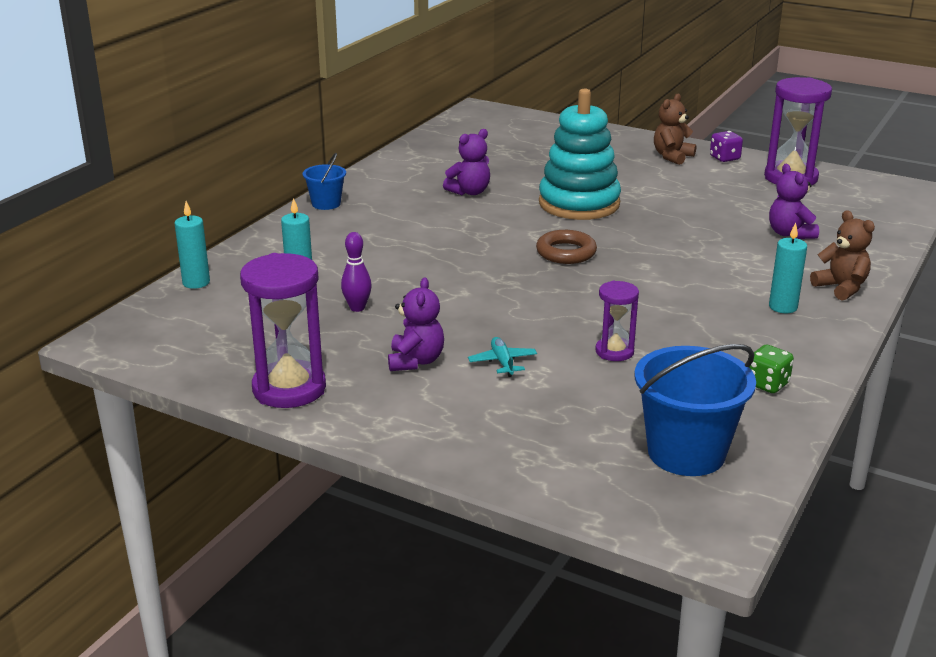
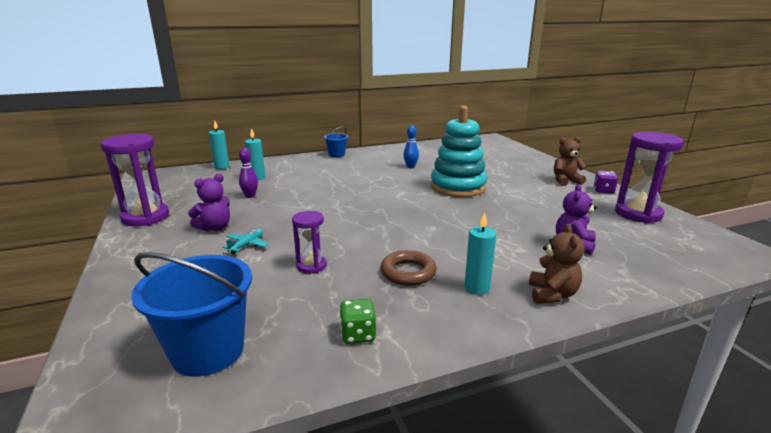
camera: 40 degrees right, 5 degrees down
(469, 192) = (410, 167): purple teddy bear -> blue bowling pin
(566, 252) = (400, 206): brown ring -> brown ring (408, 272)

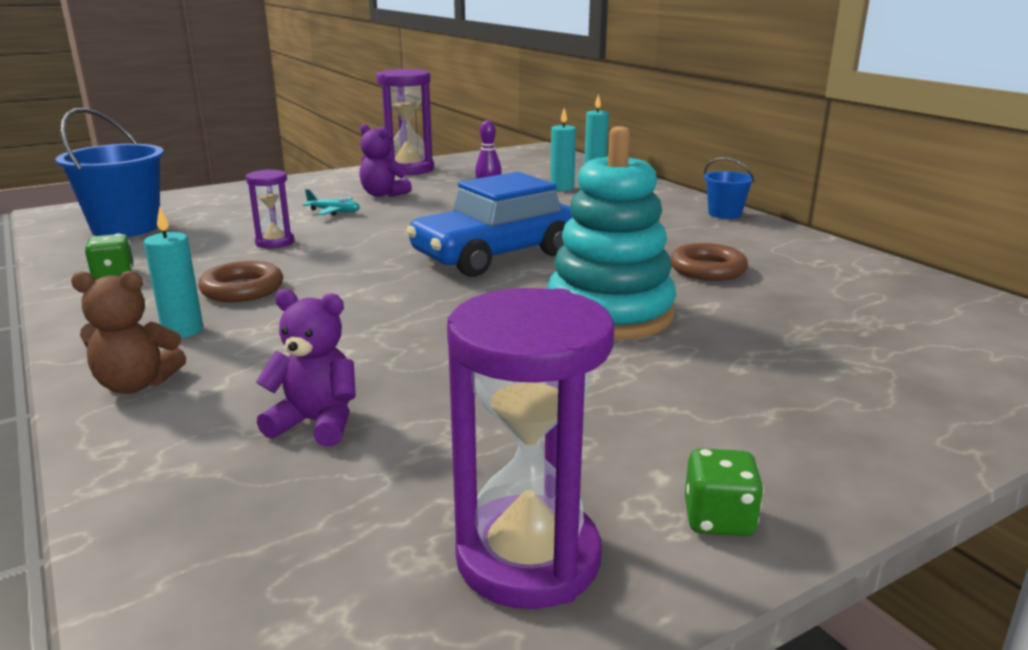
camera: 80 degrees right, 0 degrees up
(374, 202) = (494, 255): none -> blue car
(410, 167) = (707, 269): blue bowling pin -> brown ring
(565, 181) = (764, 454): brown teddy bear -> none
(603, 191) = (718, 519): purple dice -> green dice

